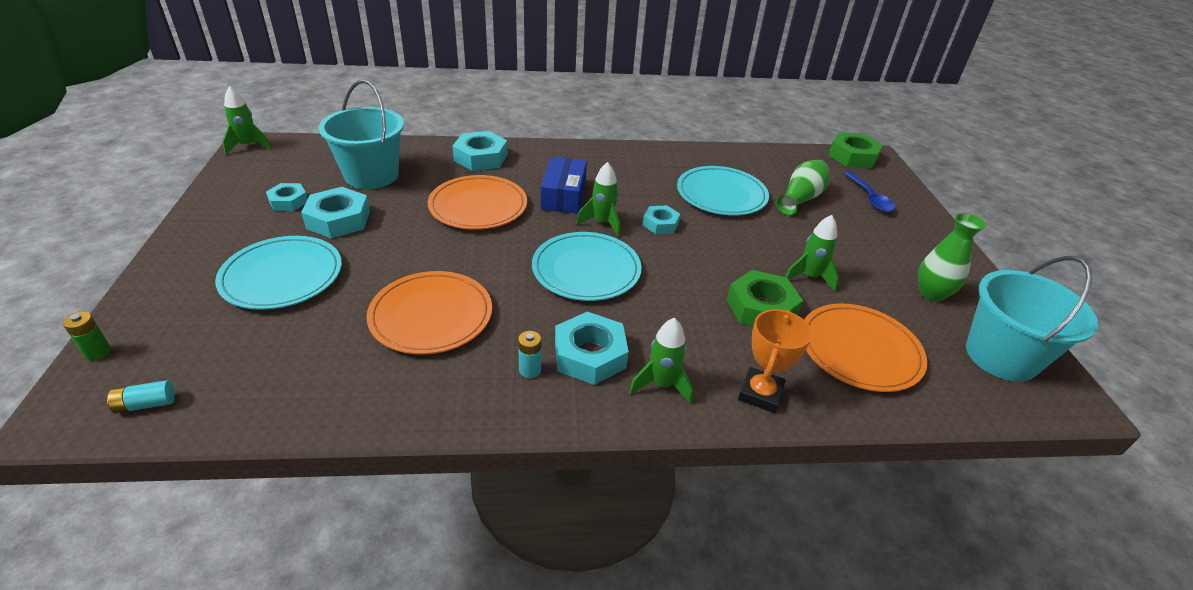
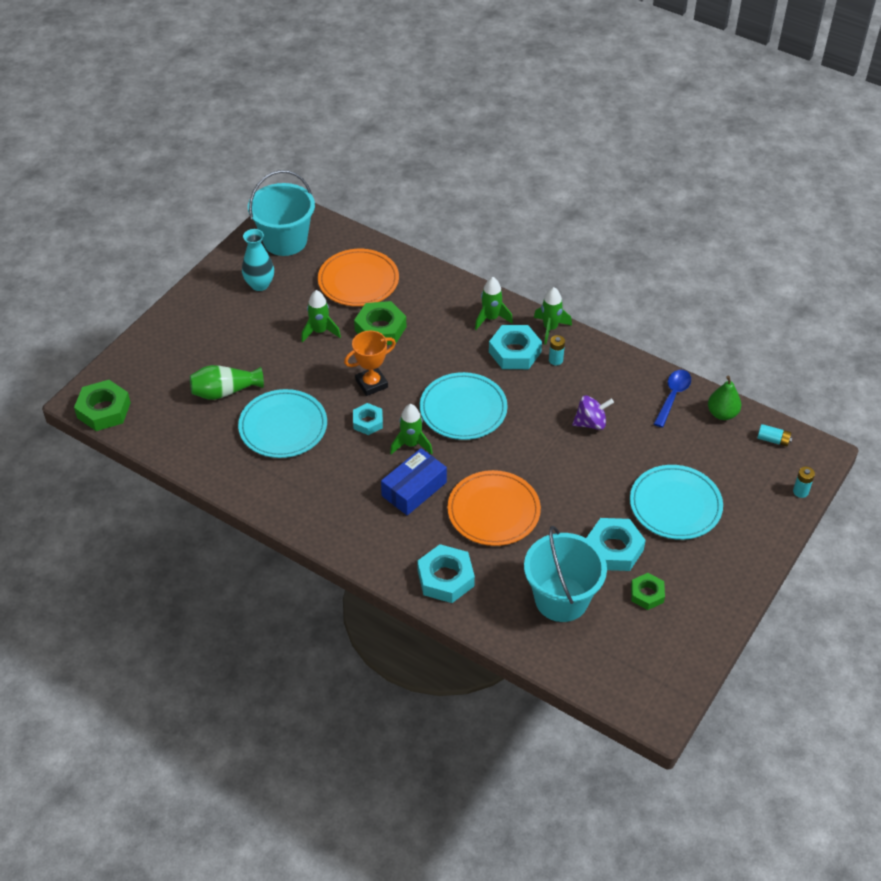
camera: 140 degrees left, 10 degrees up
(98, 352) = (800, 491): green battery -> turquoise battery
(242, 407) = (722, 413): none -> green pear
(248, 146) = (661, 712): green rocket -> green rocket (550, 328)
(288, 201) = (647, 594): turquoise nut -> green nut
(431, 316) = (591, 423): orange plate -> purple spinning top
(760, 393) = (443, 289): orange trophy -> orange trophy (371, 384)
(869, 198) = (169, 364): blue spoon -> blue spoon (673, 396)
(931, 293) = (260, 284): green vase -> turquoise vase

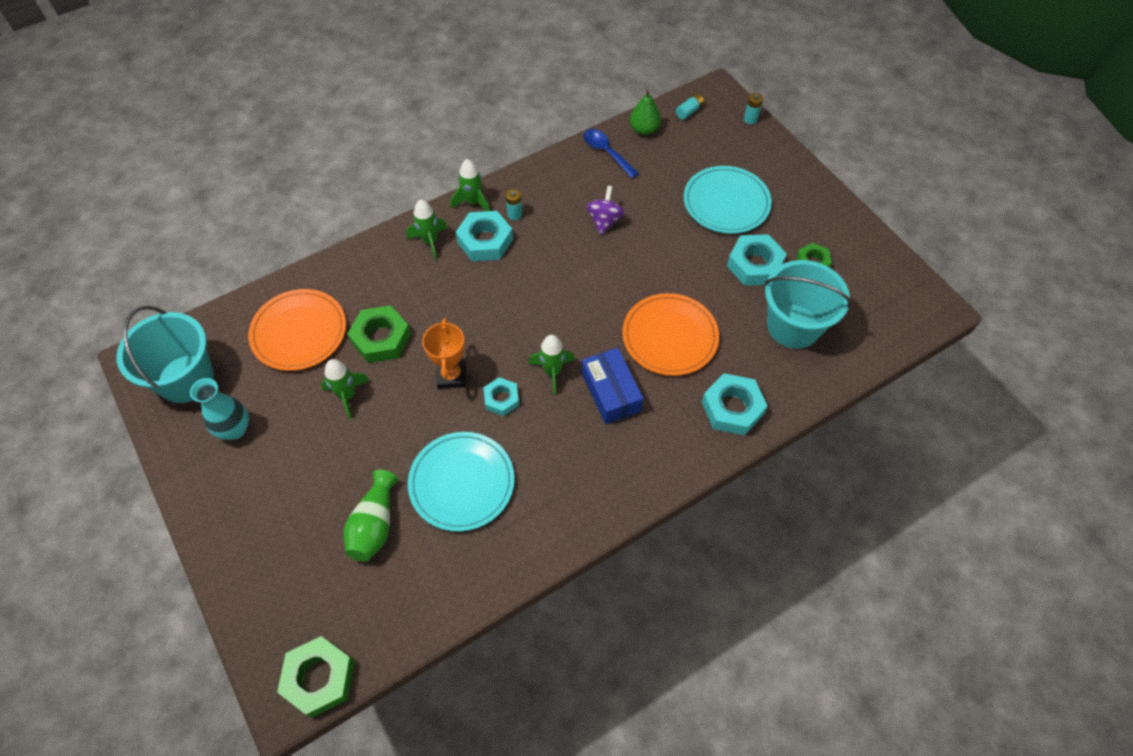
camera: 65 degrees left, 10 degrees up
(463, 409) = (532, 310): turquoise plate -> none

